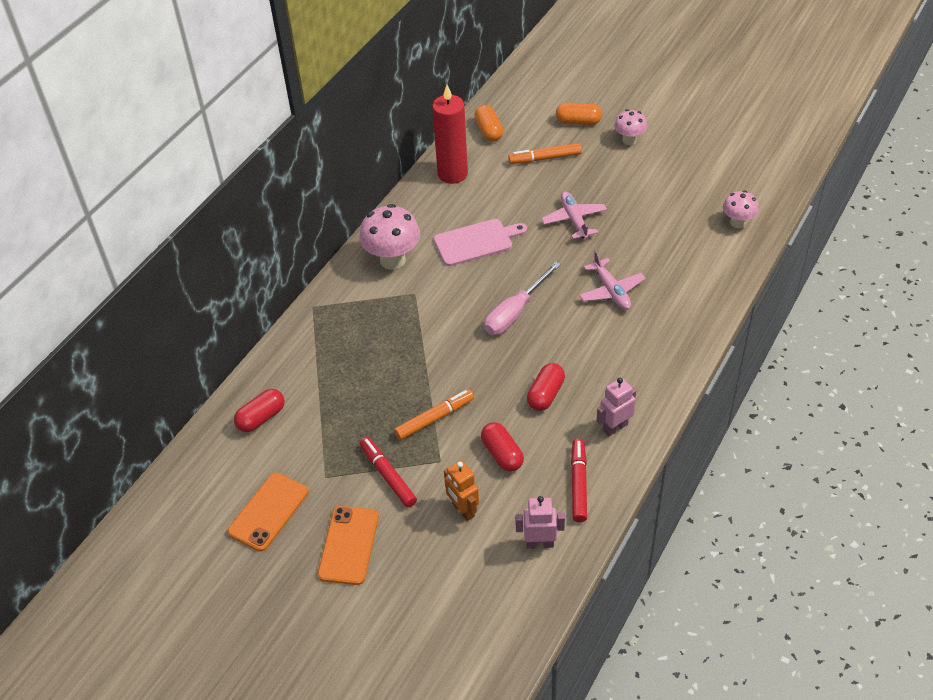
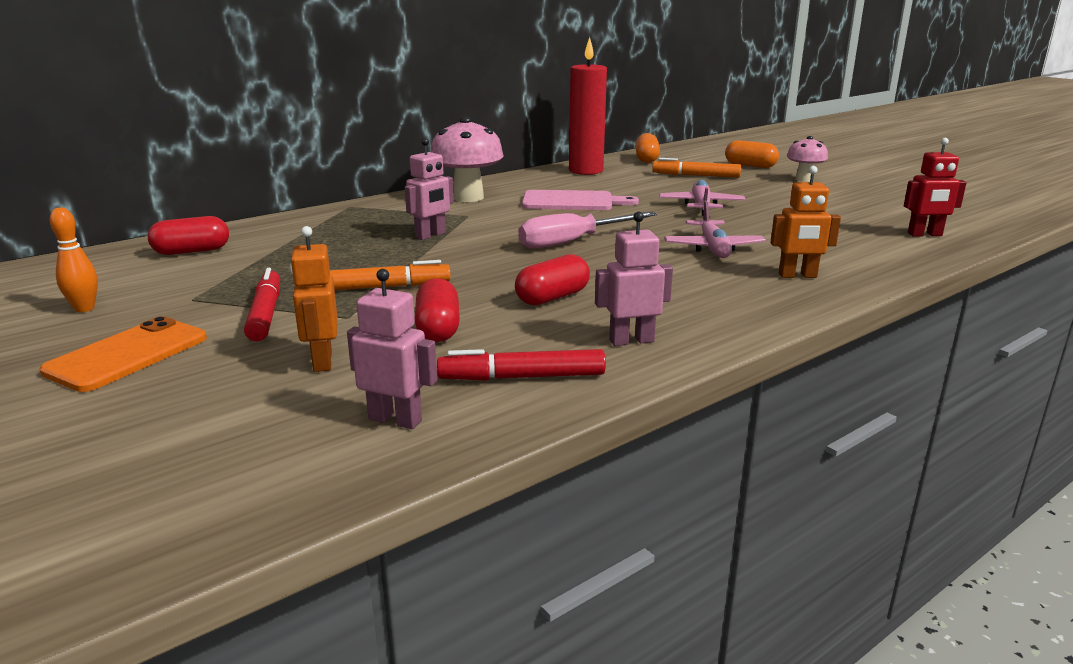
camera: 20 degrees right, 25 degrees down
(268, 512) = (84, 309): orange phone -> orange bowling pin
(411, 335) = (431, 235): none -> pink robot
(578, 484) = (523, 377): red marker -> red marker turned 120 degrees counterclockwise
(677, 314) = (797, 276): none -> orange robot
(737, 223) = (925, 235): pink mushroom -> red robot

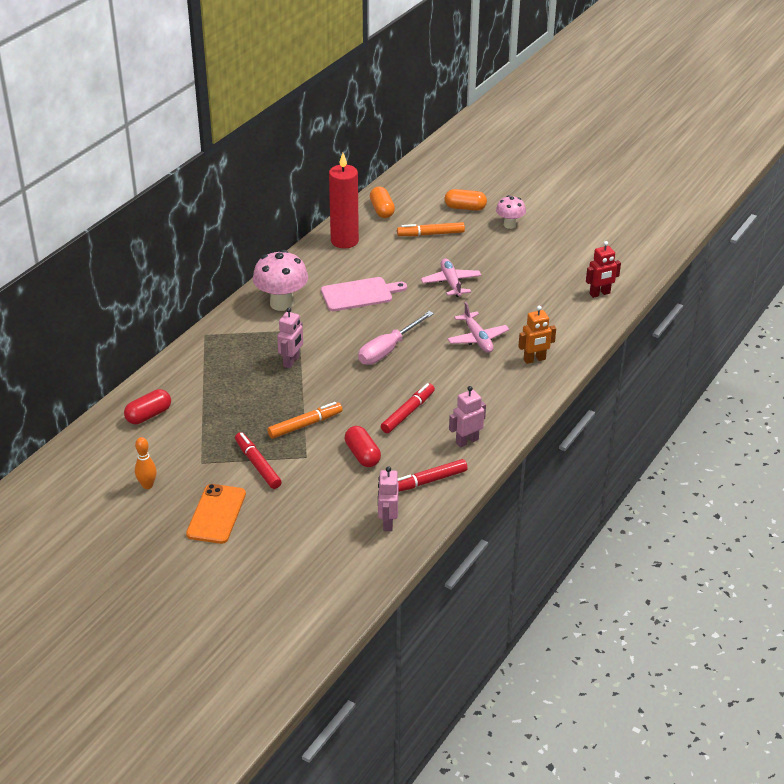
camera: 20 degrees left, 15 degrees up
(322, 361) = (322, 494): orange robot -> none
(395, 420) = (387, 522): pink robot -> pink robot turned 90 degrees counterclockwise
(552, 297) = (407, 413): red capsule -> red marker

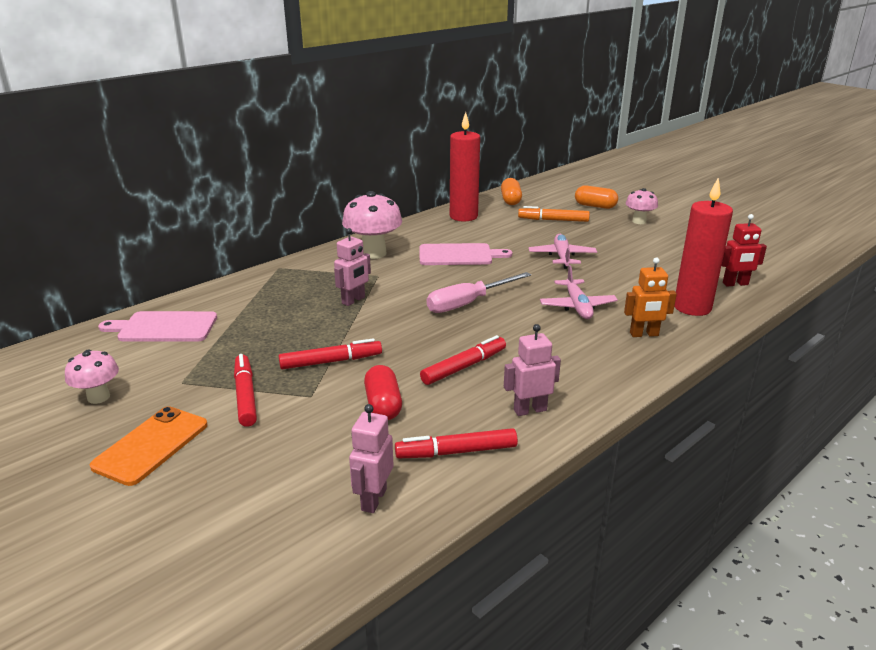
camera: 15 degrees right, 10 degrees down
(147, 485) = (98, 397): orange bowling pin -> pink mushroom
(149, 415) = (164, 327): red capsule -> pink cutting board
(304, 425) = (330, 361): orange marker -> red marker
(568, 325) = (692, 307): none -> red candle

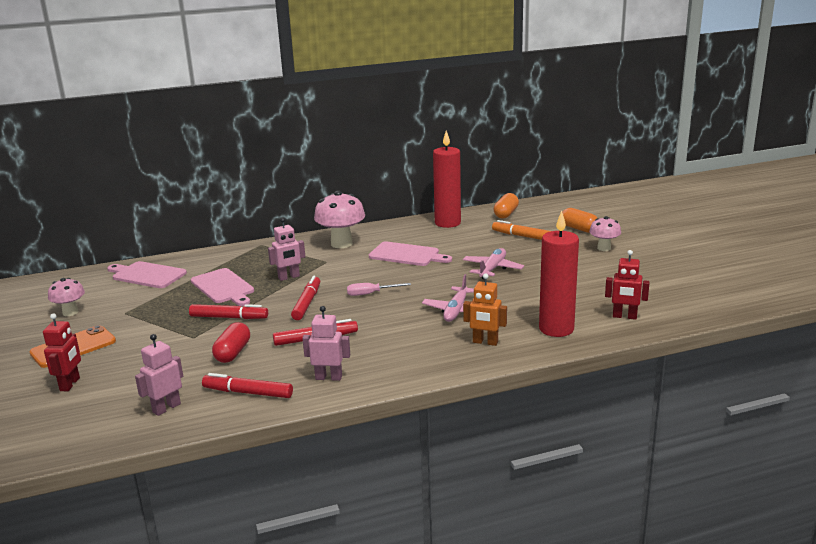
camera: 25 degrees right, 5 degrees down
(199, 500) = (70, 384): none -> red robot
(245, 396) = (153, 329): red marker -> red marker (307, 303)
(284, 326) = (223, 287): none -> pink cutting board
(468, 303) = (371, 293): pink screwdriver -> pink screwdriver, size x0.61

